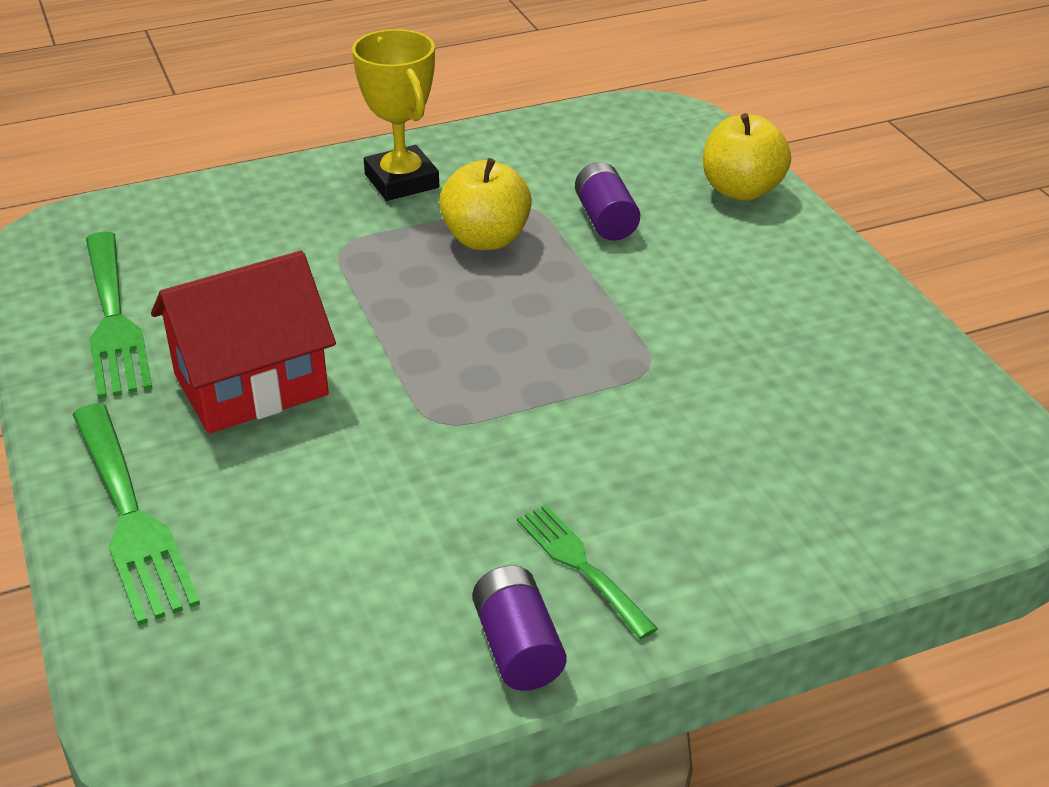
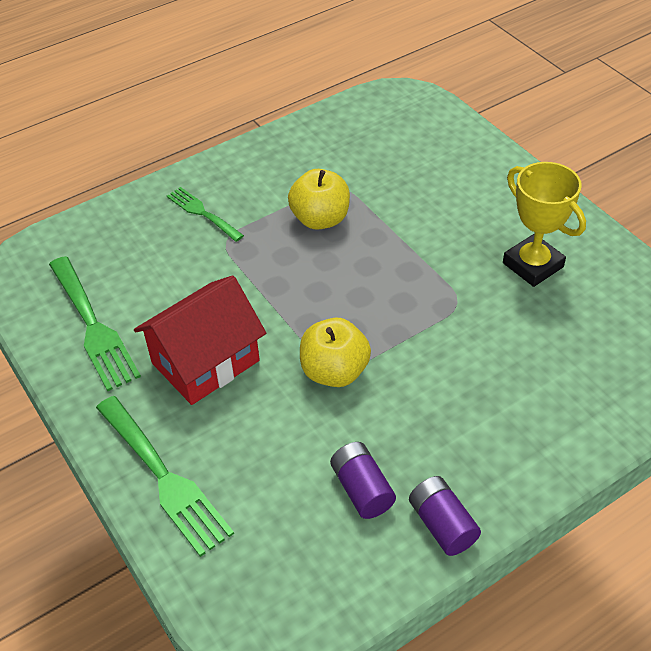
camera: 10 degrees left, 10 degrees up
(402, 181) = (248, 180): yellow trophy -> yellow trophy (533, 265)
(581, 566) = (462, 459): green fork -> green fork (202, 213)
(605, 220) = (393, 190): purple battery -> purple battery (362, 489)
(741, 190) = (474, 152): yellow apple -> yellow apple (334, 371)

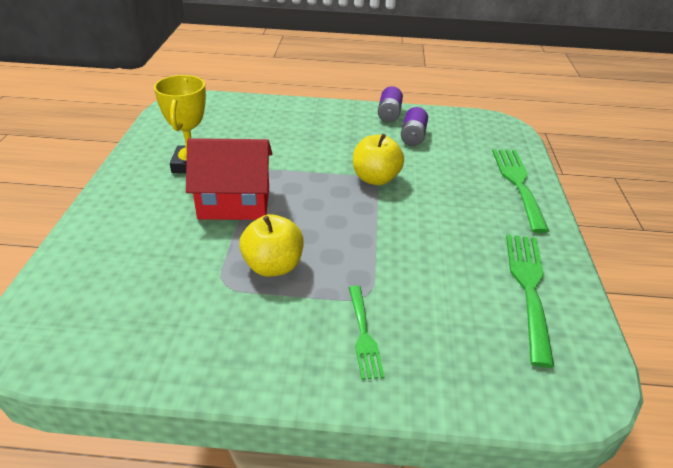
camera: 145 degrees left, 10 degrees down
(205, 362) = (453, 222): red house -> red house (234, 203)

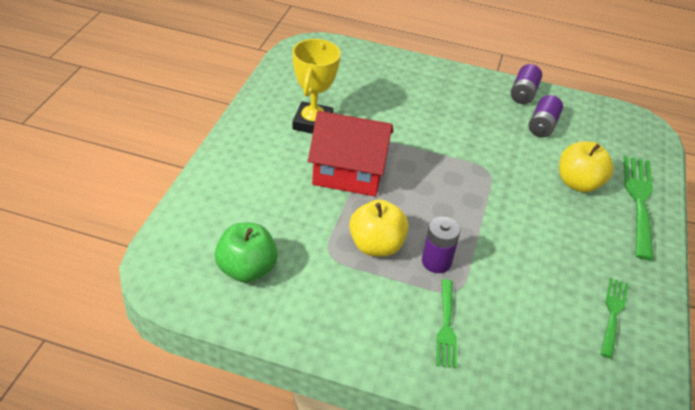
camera: 10 degrees right, 5 degrees up
(130, 316) = (246, 269): none -> green apple
(339, 271) = (436, 262): none -> purple battery
(375, 178) = (491, 170): yellow apple -> yellow apple (578, 183)
(529, 288) = (613, 314): green fork -> green fork, size x0.60

